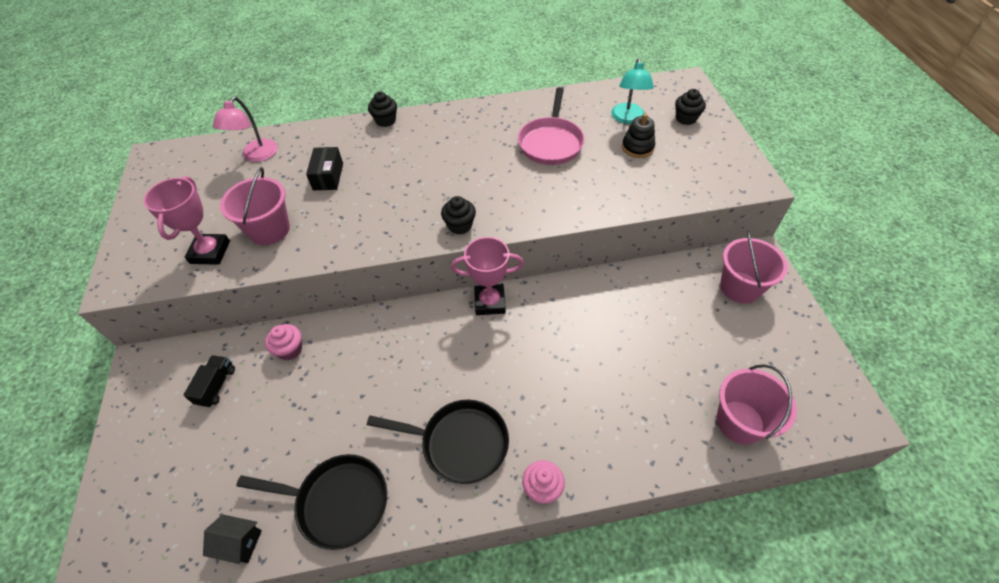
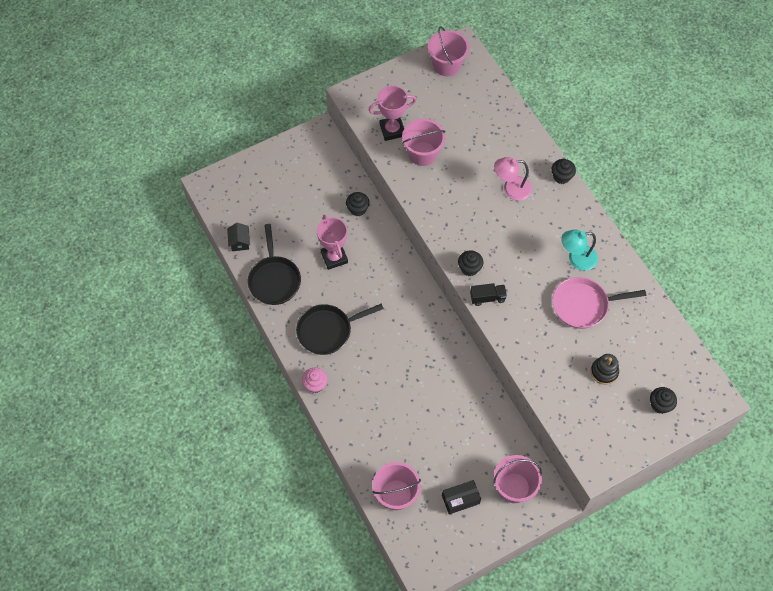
camera: 70 degrees right, 10 degrees up
(166, 175) = (447, 65): none -> pink bucket
(216, 386) = (320, 182): black truck -> black truck (487, 298)
(256, 156) = (487, 109): pink lamp -> pink lamp (511, 189)
(290, 349) = (358, 209): pink cupcake -> black cupcake
(328, 176) = (484, 165): black box -> black box (460, 499)
(459, 443) = (328, 330): black pan -> black pan turned 75 degrees clockwise
(490, 302) = (437, 316): pink trophy -> pink trophy (334, 257)
(628, 118) = (640, 358): turquoise lamp -> turquoise lamp (576, 259)

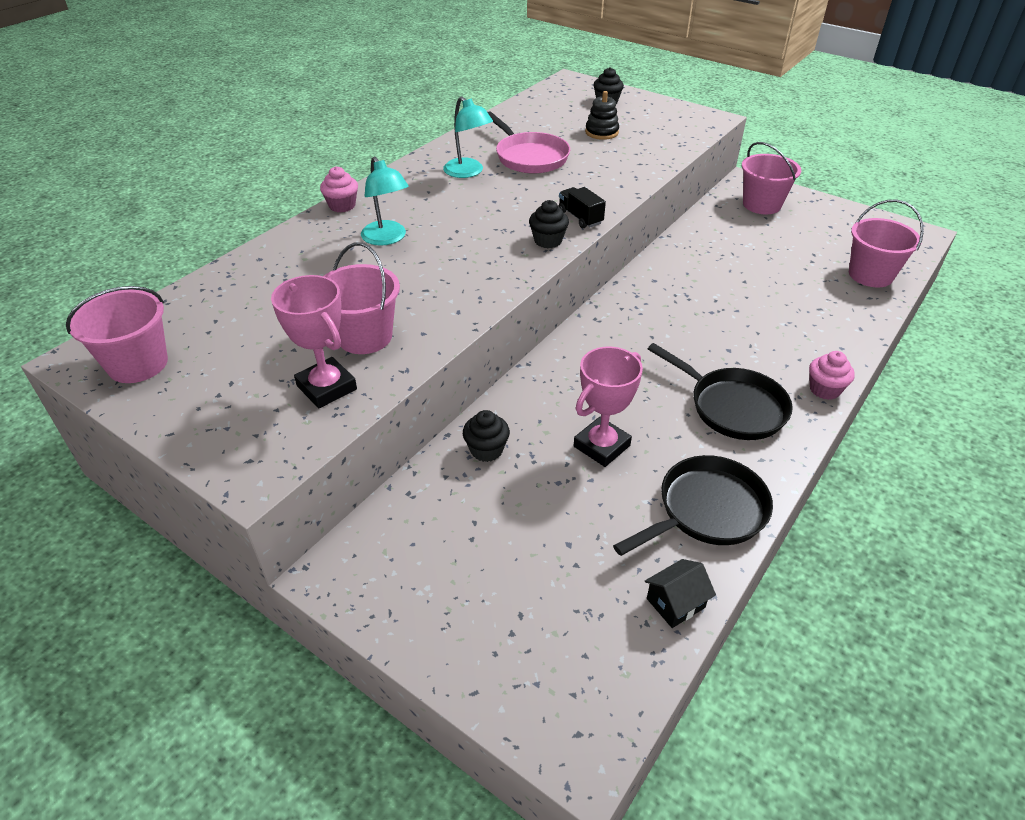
camera: 115 degrees left, 20 degrees down
(460, 499) = (816, 232): black box -> none
(511, 189) = (387, 238): pink lamp -> turquoise lamp
(561, 177) = (342, 206): black cupcake -> pink cupcake

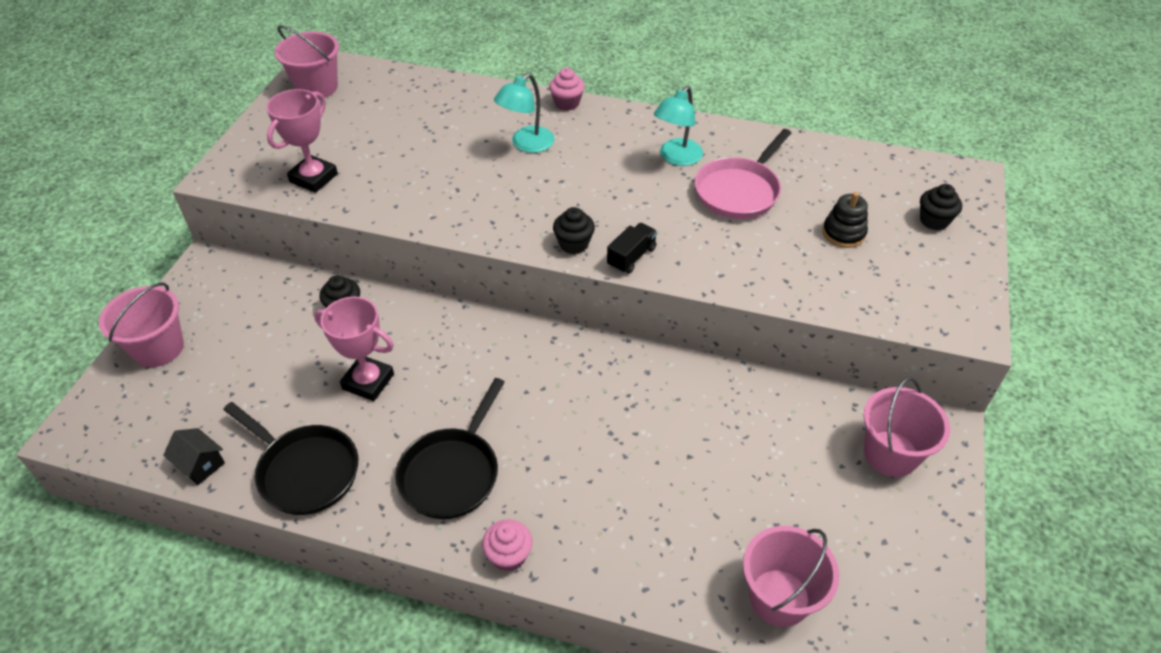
camera: 70 degrees right, 5 degrees up
(364, 336) = (380, 176): pink bucket -> pink bucket (158, 348)

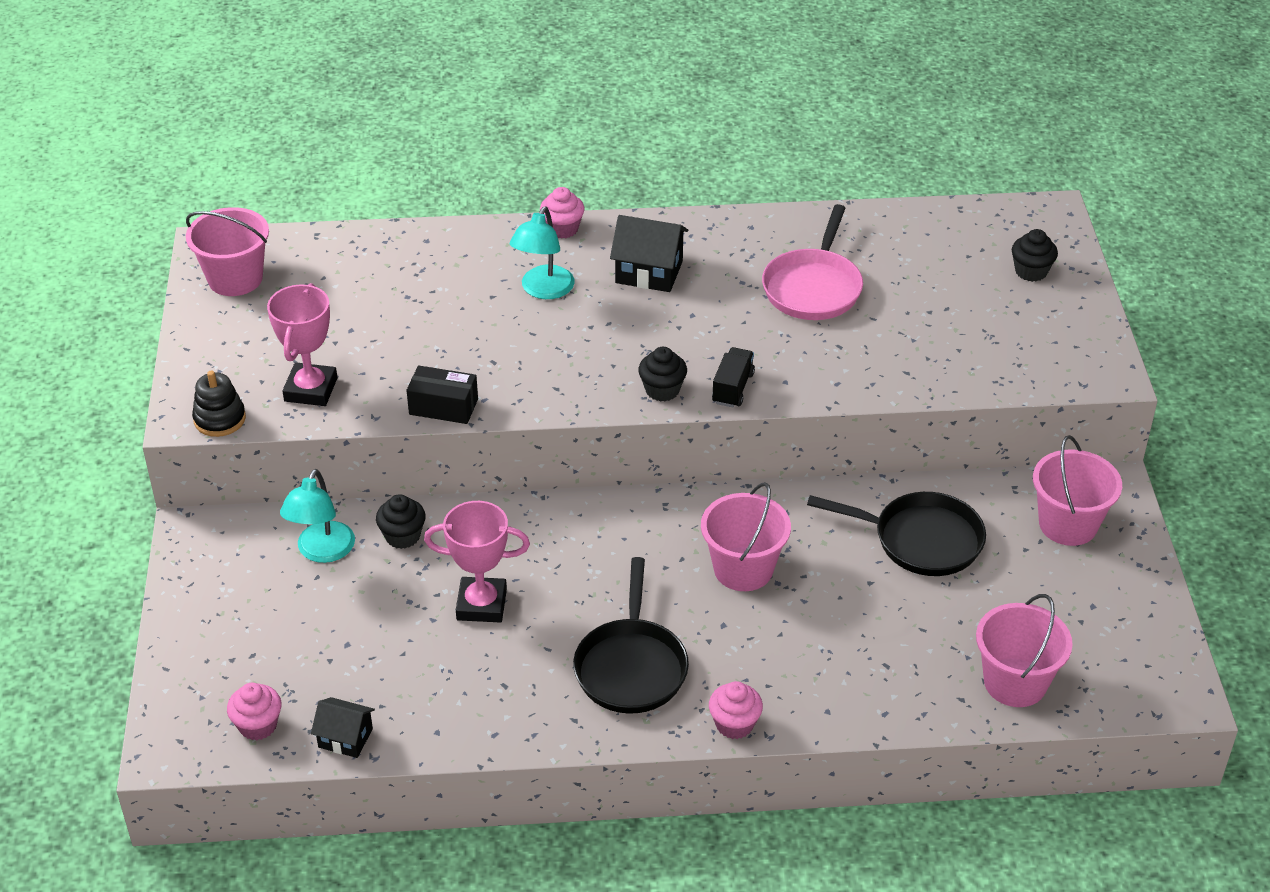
camera: 20 degrees left, 5 degrees down
(146, 432) = (258, 725): none -> pink cupcake
(158, 348) = (205, 637): pink bucket -> pink bucket (743, 569)
(304, 471) = (468, 711): black pan -> black pan (920, 540)
(399, 215) = (443, 407): none -> black box
(614, 149) = (649, 272): none -> black house
(676, 158) = (725, 266): turquoise lamp -> turquoise lamp (322, 552)
(843, 233) = (944, 307): black stacking toy -> black stacking toy (219, 419)

